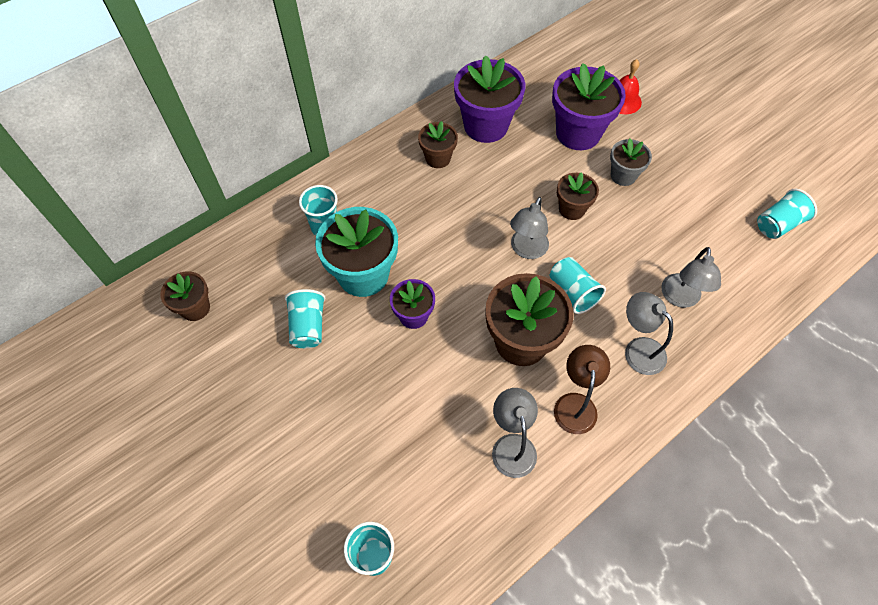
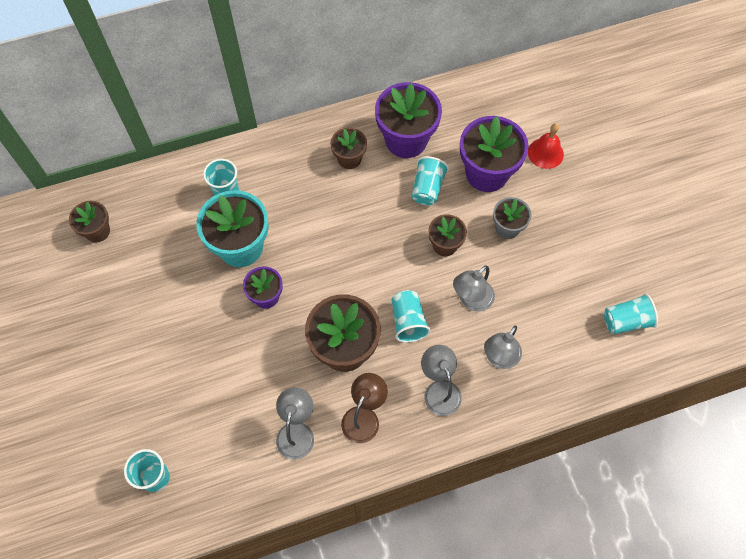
camera: 20 degrees right, 5 degrees up
(308, 326) = (179, 277): turquoise cup -> turquoise cup (427, 188)
(526, 250) = (387, 270): grey lamp -> grey lamp (471, 300)

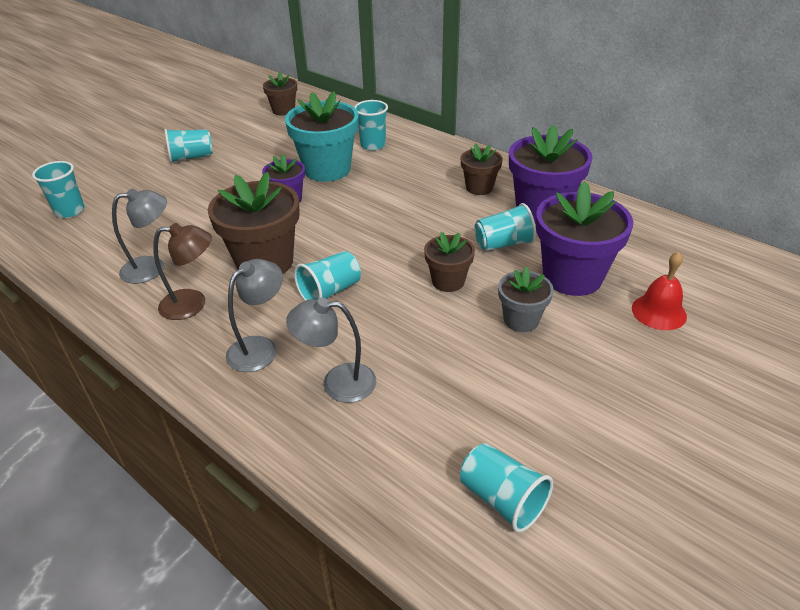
camera: 60 degrees right, 25 degrees down
(132, 346) = (191, 157): none -> turquoise cup
(471, 300) = (396, 328): grey lamp -> none

